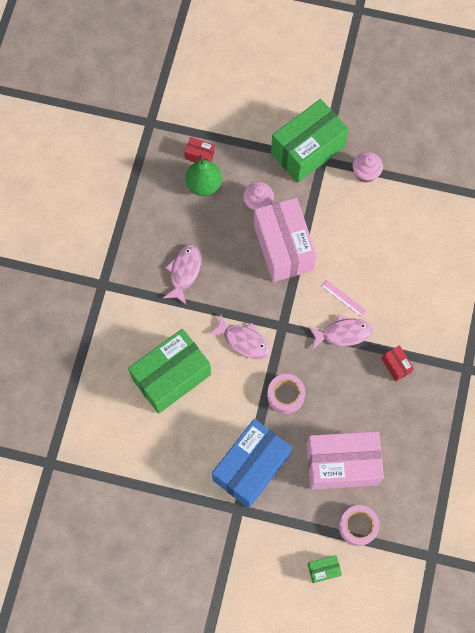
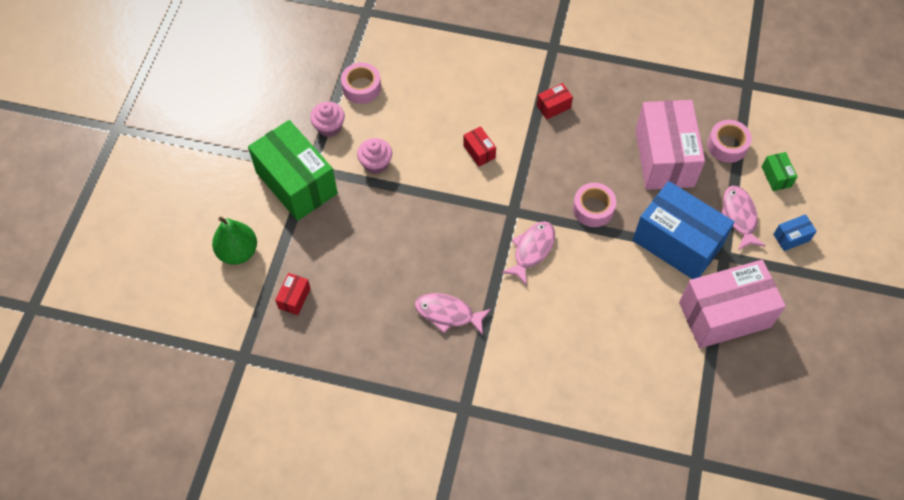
camera: 90 degrees left, 10 degrees down
(171, 377) = (579, 326): green box -> none
(204, 185) = (334, 293): green pear -> green pear (238, 252)
(257, 574) = (791, 237): none -> blue box
(258, 203) = (361, 234): pink cupcake -> pink cupcake (376, 163)
(283, 248) = (418, 209): pink box -> pink box (724, 315)
(343, 298) = (479, 152): pink ruler -> red box
(343, 333) = (519, 153): pink fish -> pink fish (739, 216)
(409, 197) = (361, 87): none -> pink tape

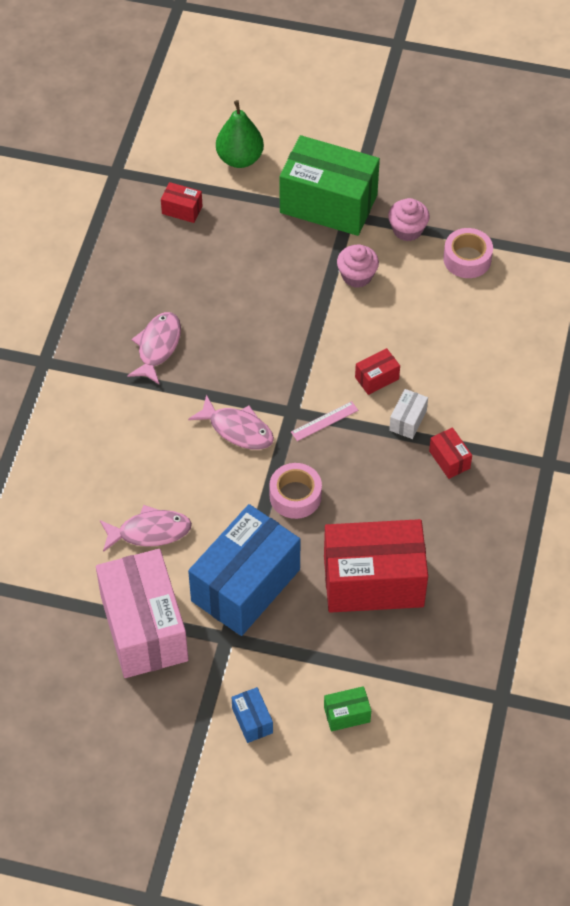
camera: 90 degrees right, 5 degrees down
(296, 183) = (328, 203): green box -> green box turned 60 degrees clockwise
(519, 132) = (408, 420): none -> white box
(521, 188) = (324, 421): none -> pink ruler
(664, 158) = (373, 581): pink box -> red box
(727, 145) = (396, 659): pink tape -> none
(739, 216) = (284, 661): pink fish -> pink fish (150, 532)

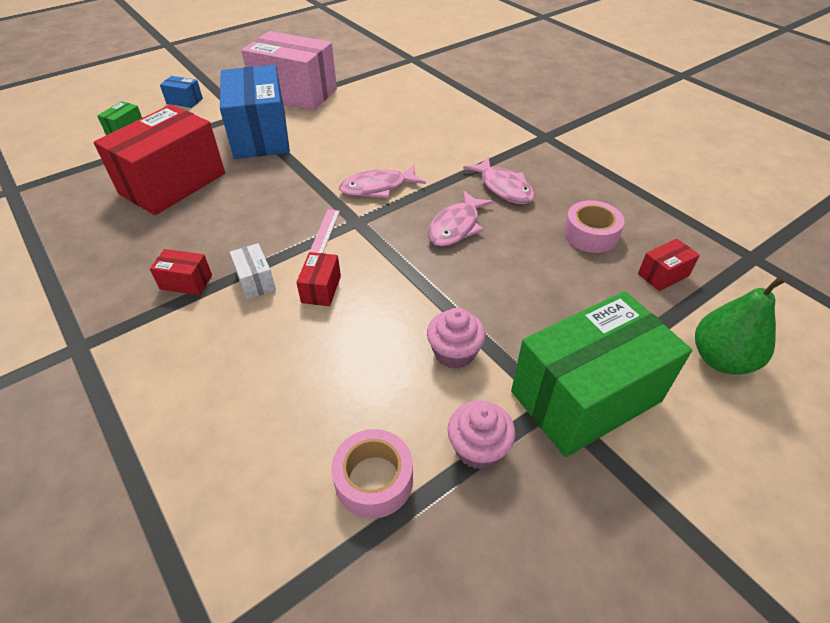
camera: 130 degrees right, 10 degrees down
(150, 532) = (352, 120): pink fish -> pink fish (456, 227)
(295, 496) = (286, 185): pink tape -> pink tape (590, 234)

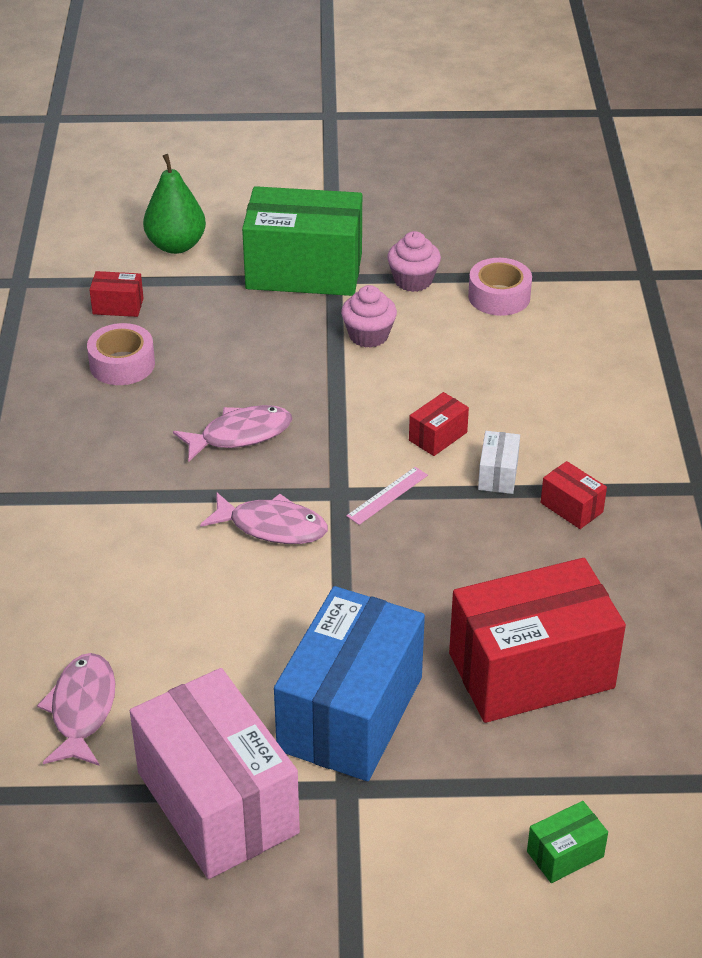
camera: 145 degrees left, 5 degrees down
(184, 101) = (426, 895): blue box -> none
(503, 187) = (130, 454): pink fish -> pink fish (82, 709)

